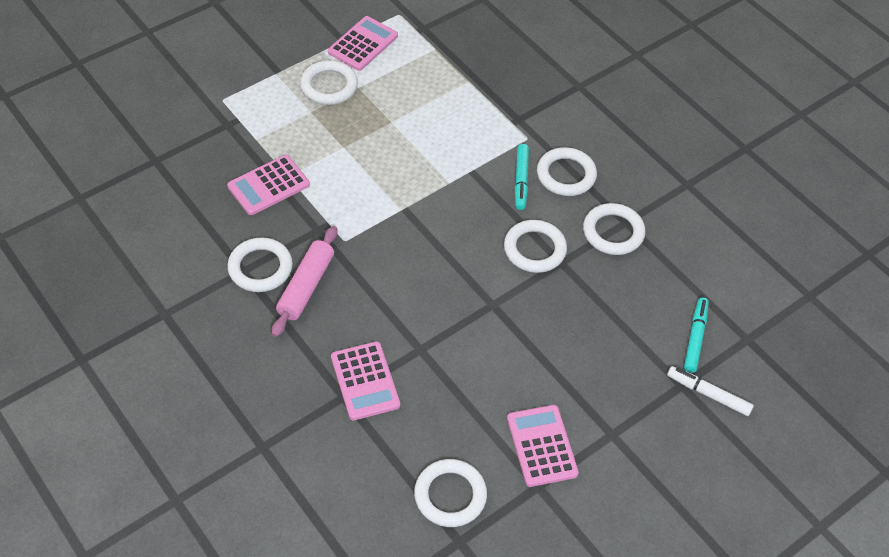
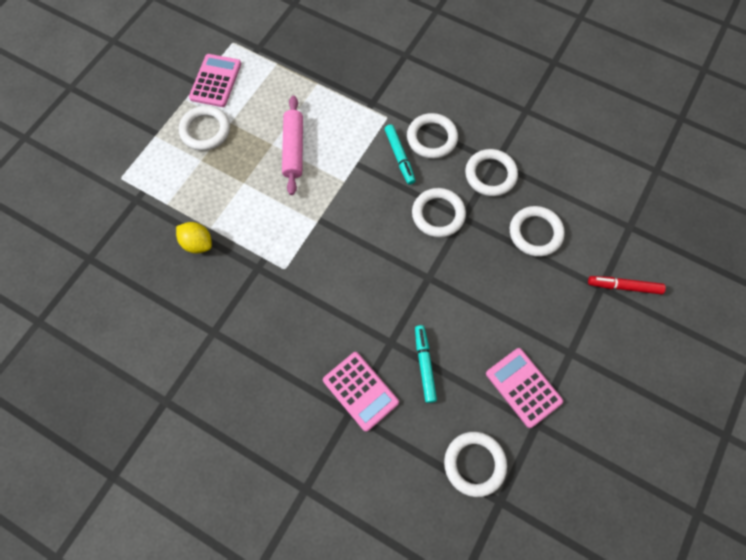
camera: 20 degrees left, 15 degrees up
(260, 268) = (226, 323): white ring -> white ring (535, 233)
(268, 185) = (198, 243): pink calculator -> yellow lemon
(306, 287) = (272, 325): pink rolling pin -> pink rolling pin (294, 149)
(695, 338) = (592, 242): turquoise marker -> turquoise marker (424, 365)
(708, 394) = (624, 286): white marker -> red marker

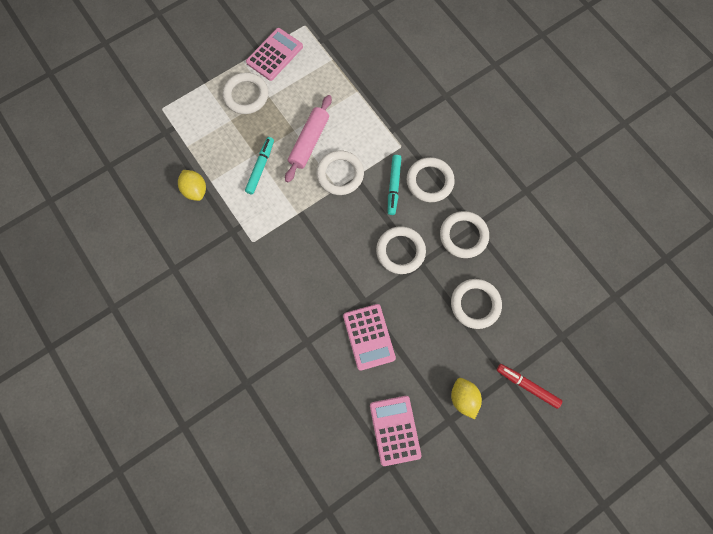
camera: 25 degrees right, 5 degrees up
(360, 391) = (263, 370): pink calculator -> pink calculator (369, 337)
(424, 365) = (324, 373): turquoise marker -> turquoise marker (260, 167)
(474, 464) = (323, 472): white ring -> white ring (340, 174)
(572, 325) = (463, 398): none -> yellow lemon

